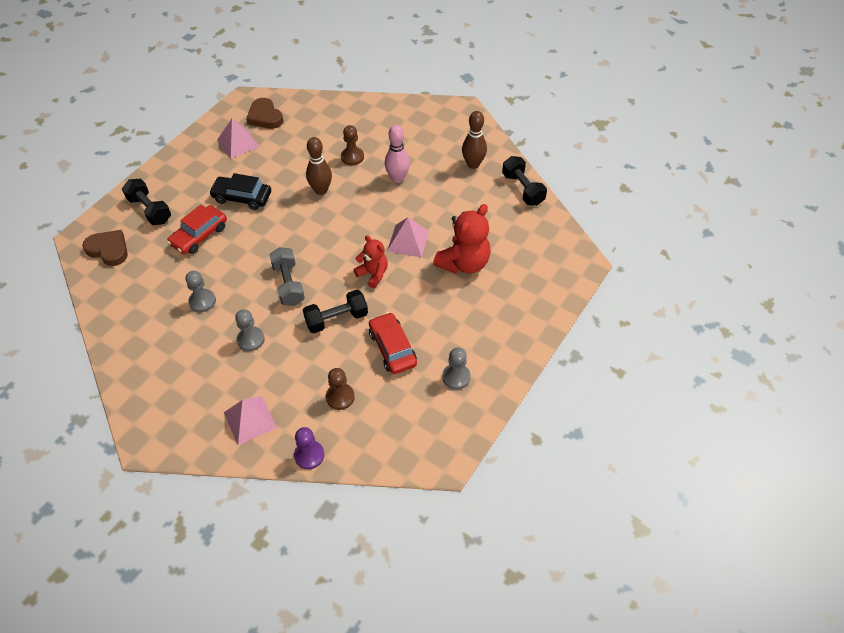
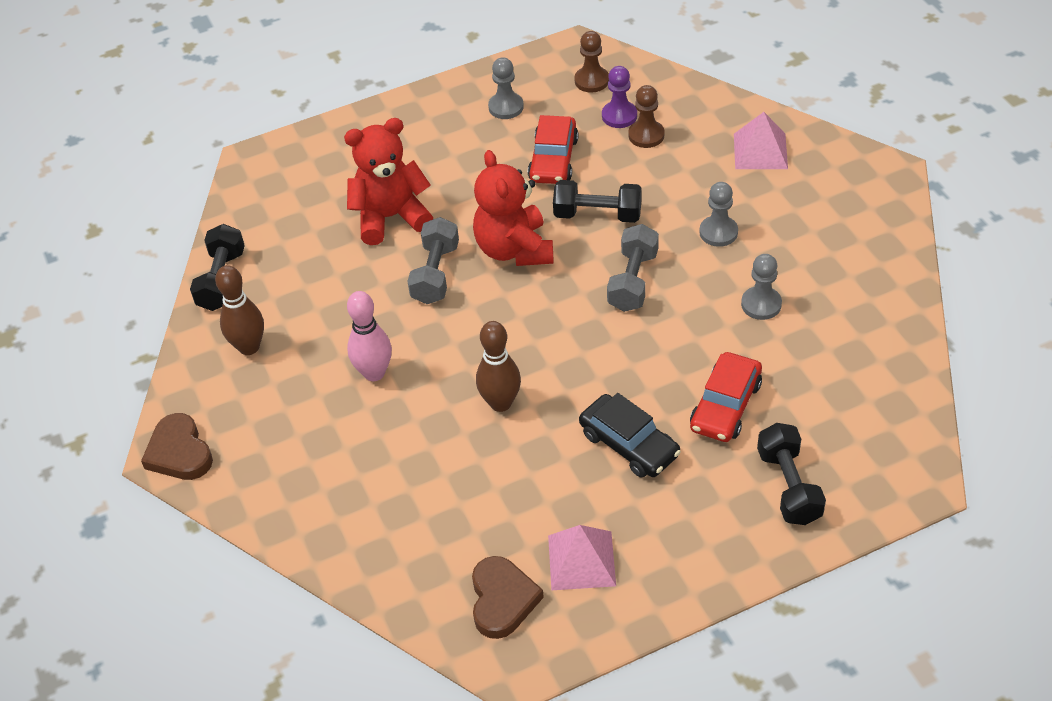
camera: 145 degrees left, 5 degrees down
(108, 249) = (876, 441): brown heart -> brown heart (179, 452)
(199, 235) = (725, 406): red car -> red car turned 135 degrees clockwise
(309, 455) = (711, 98): purple pawn -> purple pawn (619, 116)
(352, 157) = (412, 441): brown pawn -> brown pawn (591, 81)
(373, 274) = (514, 249): red teddy bear -> red teddy bear, size x1.64
(408, 241) = (435, 273): pink pyramid -> grey dumbbell

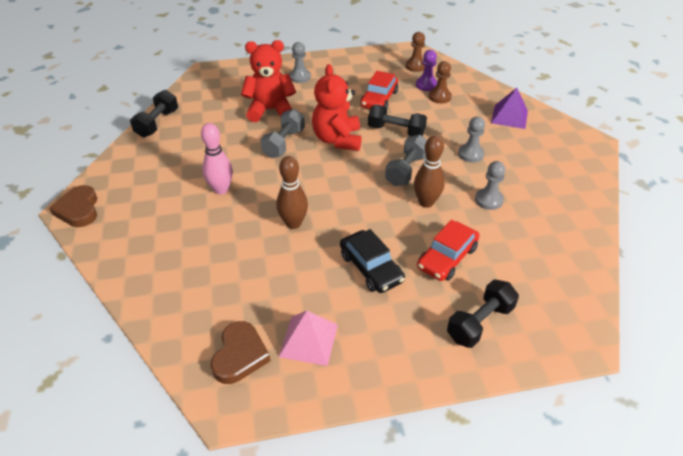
camera: 10 degrees right, 5 degrees down
(249, 347) = (153, 160): brown bowling pin -> brown bowling pin (426, 202)
(506, 107) = (360, 70): grey pawn -> grey pawn (300, 77)
(760, 151) = (509, 116): pink pyramid -> purple pyramid
(788, 486) = (480, 323): black dumbbell -> black dumbbell turned 45 degrees clockwise

